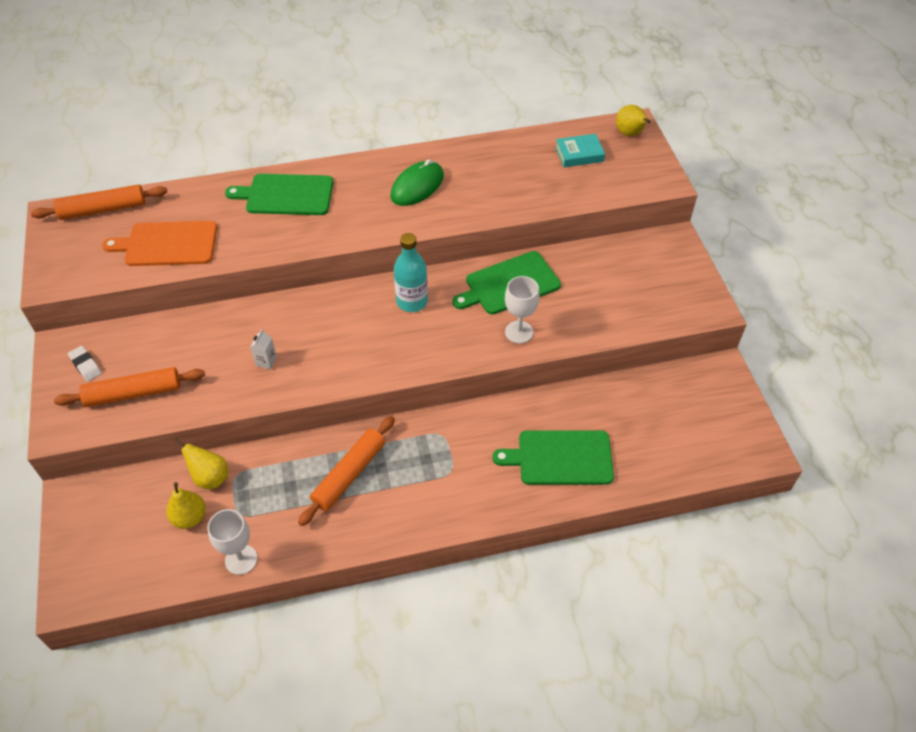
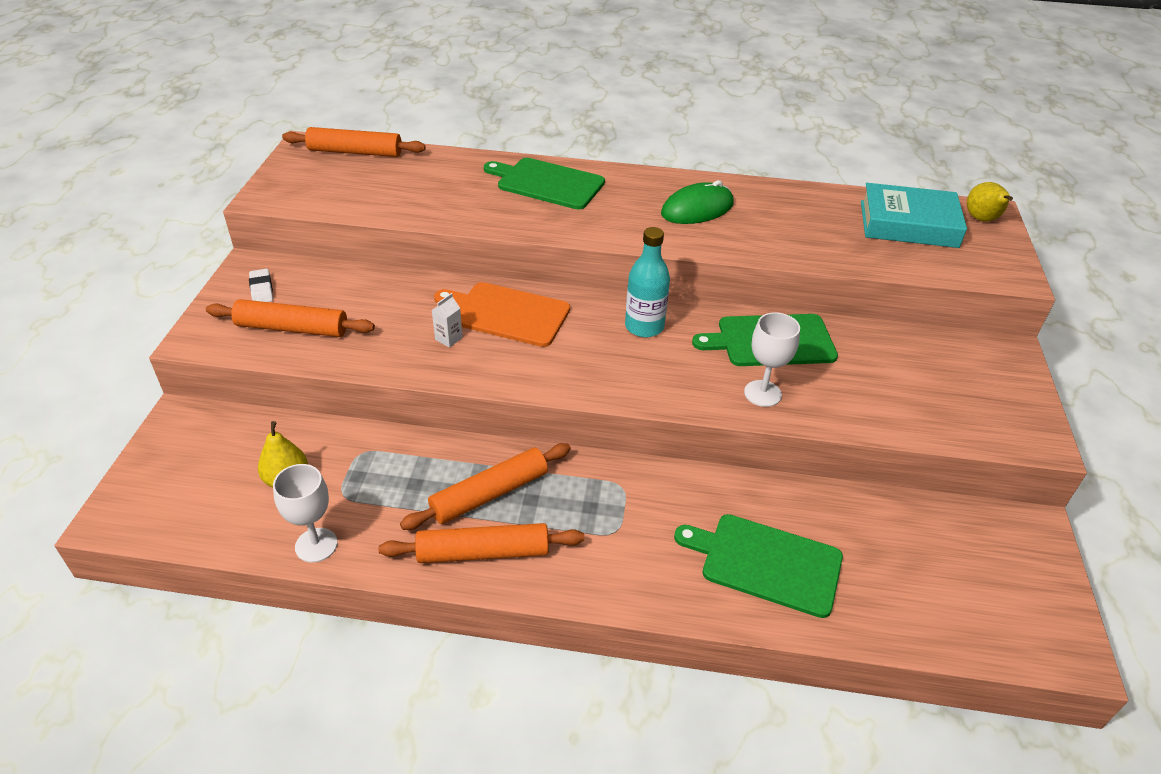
camera: 20 degrees right, 10 degrees down
(167, 244) = (399, 195): orange cutting board -> orange cutting board (506, 313)
(210, 477) = (332, 446): yellow pear -> none
(365, 520) = (483, 552): none -> orange rolling pin
(579, 154) = (908, 224): turquoise book -> turquoise book, size x1.72

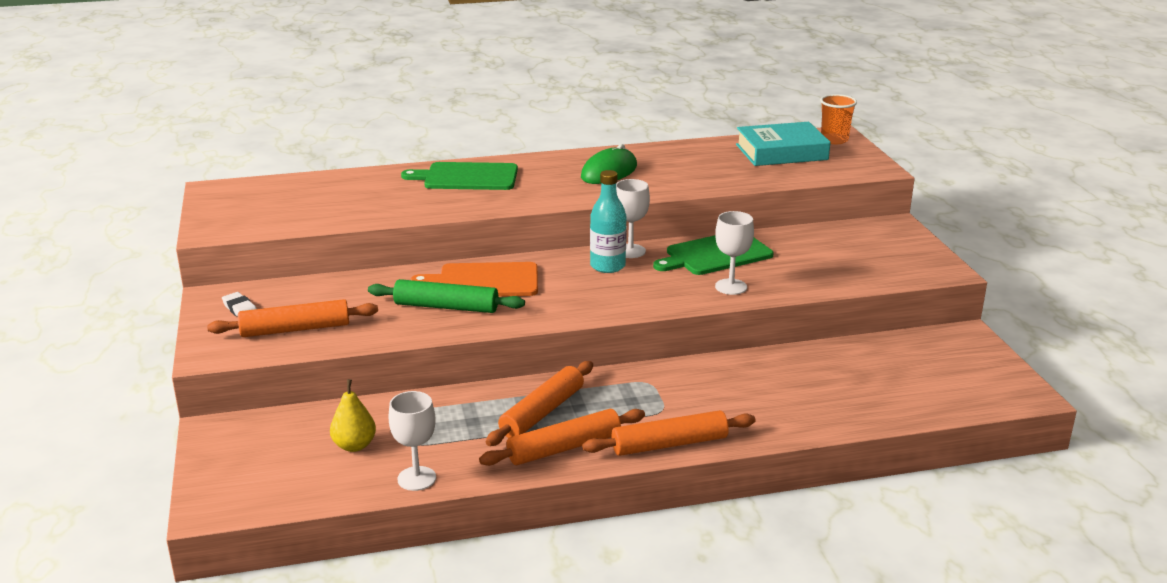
camera: 20 degrees left, 15 degrees down
(355, 152) = (268, 186): orange rolling pin -> orange rolling pin (669, 444)
(448, 338) = (446, 307): white carton -> green rolling pin
(680, 312) = (630, 251): none -> white goblet
(766, 563) = (790, 400): green cutting board -> none
(982, 220) = (834, 140): yellow pear -> orange cup

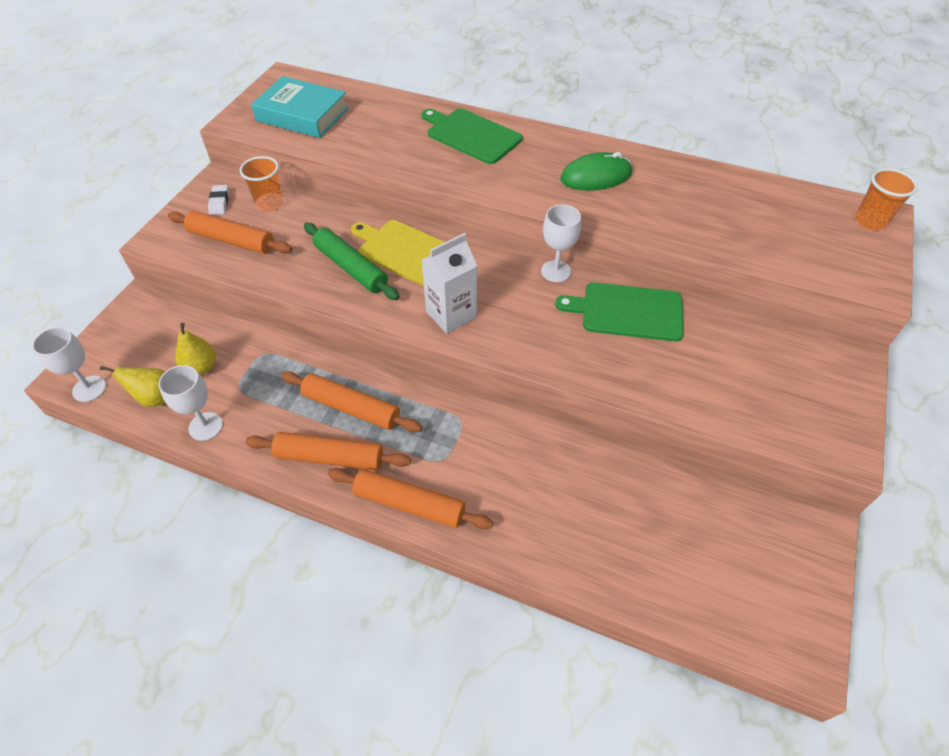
camera: 35 degrees right, 25 degrees up
(299, 294) = (270, 204): none -> orange cup
(334, 483) = (155, 398): none -> yellow pear
(484, 281) = (406, 251): orange cutting board -> yellow cutting board
(542, 412) = (351, 408): orange rolling pin -> orange rolling pin turned 45 degrees clockwise
(578, 303) = (451, 314): none -> white carton
(607, 266) = (519, 281): turquoise bottle -> none
(731, 287) = (600, 361): white goblet -> white goblet (89, 389)
(781, 152) = (793, 216): turquoise book -> turquoise book (302, 115)

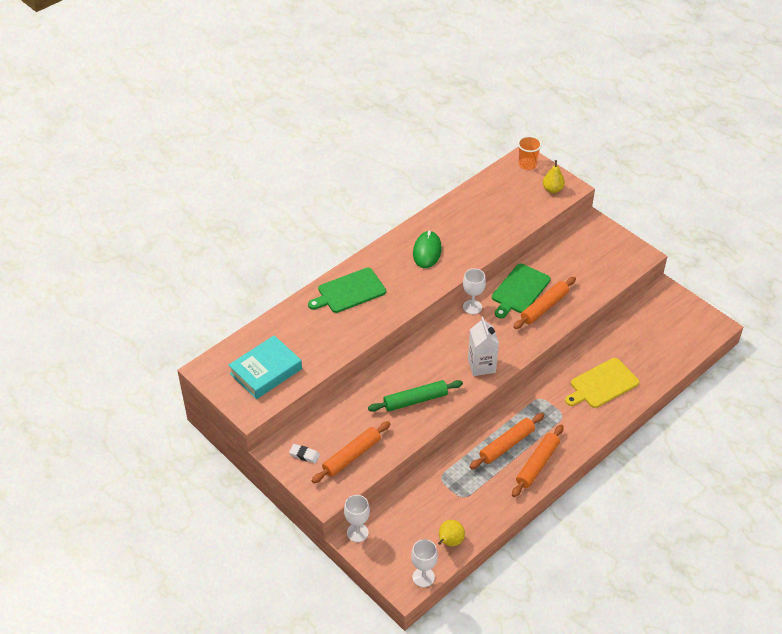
camera: 65 degrees left, 5 degrees down
(201, 367) = (435, 513): yellow pear -> yellow pear (552, 189)
(205, 426) = (486, 519): white goblet -> white goblet (357, 532)
(270, 204) = (324, 427): orange cup -> none
(406, 251) = (416, 369): yellow cutting board -> yellow cutting board (602, 384)
(409, 504) = (583, 438): orange rolling pin -> orange rolling pin (544, 307)

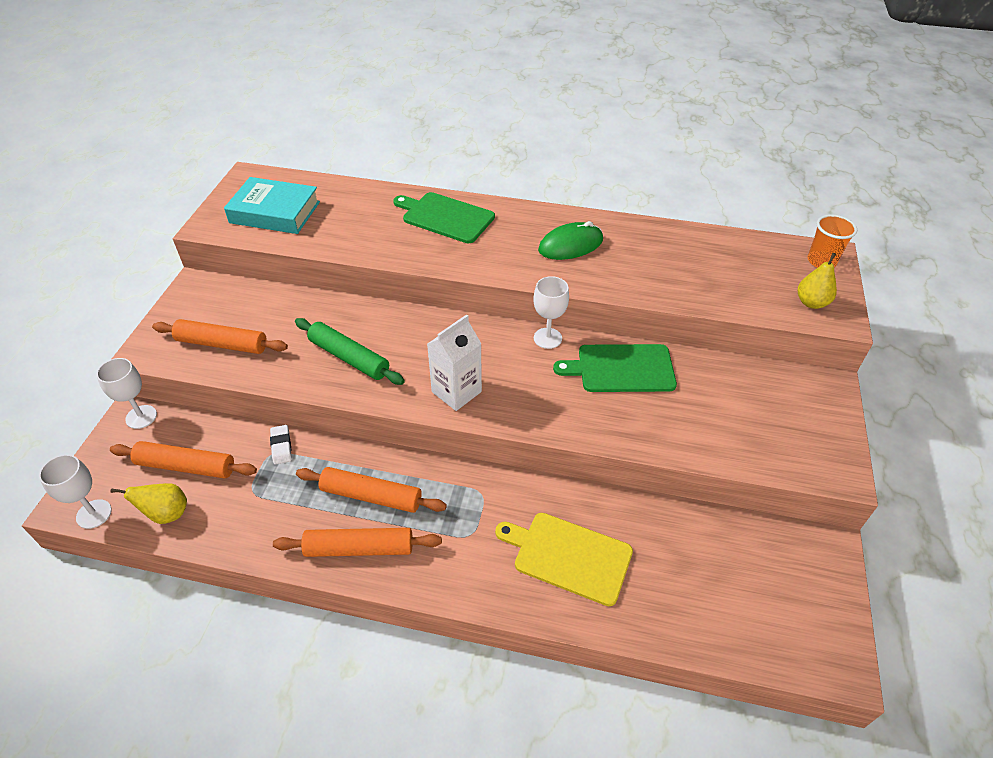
camera: 55 degrees right, 0 degrees up
(304, 455) = (202, 307): white eraser -> white eraser (281, 446)
(544, 307) = (618, 407): orange rolling pin -> orange rolling pin (186, 466)

